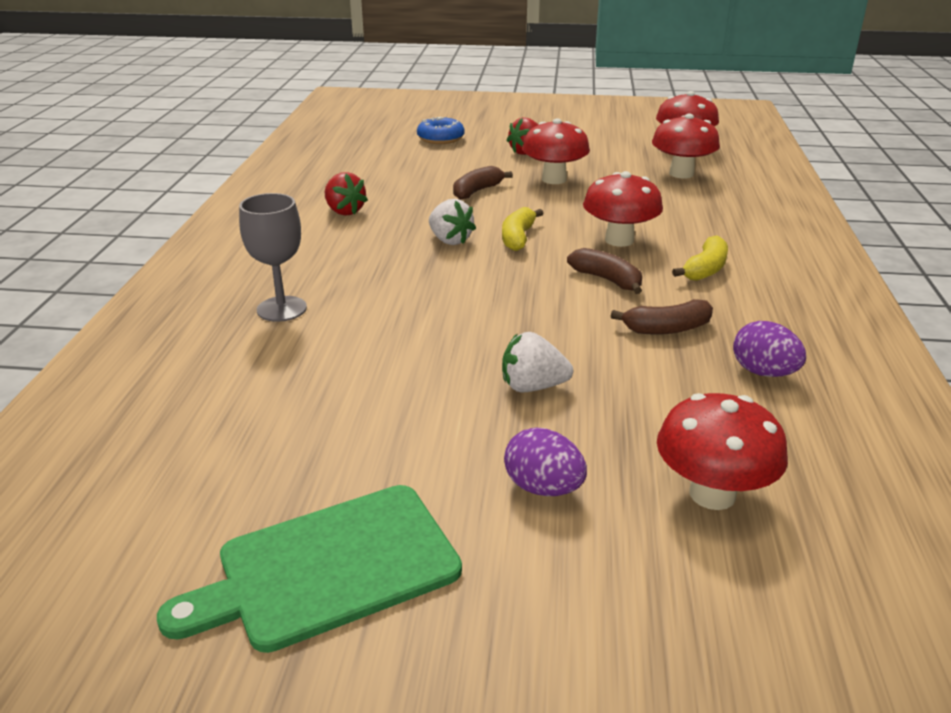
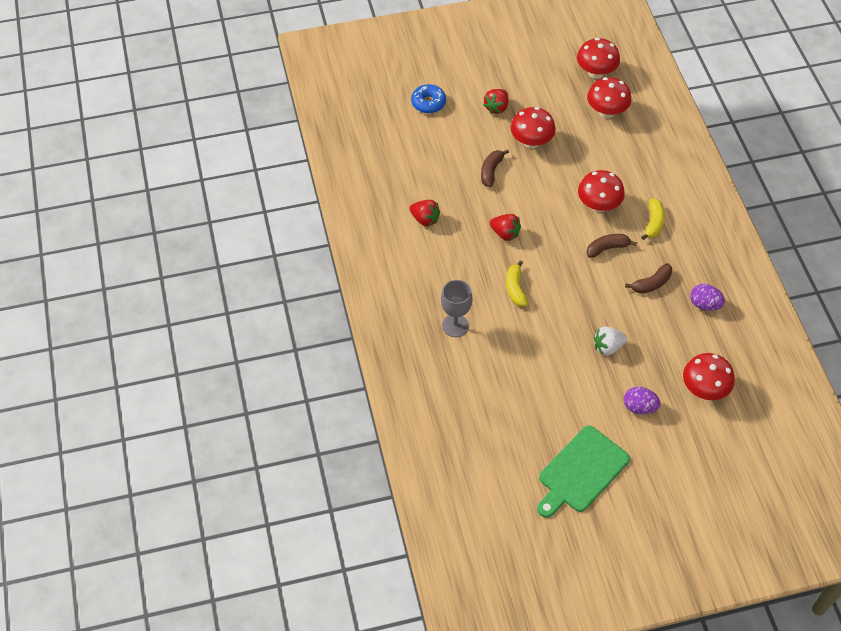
camera: 20 degrees left, 25 degrees up
(450, 240) = (505, 233): white strawberry -> red strawberry
(518, 238) = (541, 219): yellow banana -> yellow banana (515, 289)
(607, 280) = (607, 248): brown banana -> brown banana turned 45 degrees counterclockwise

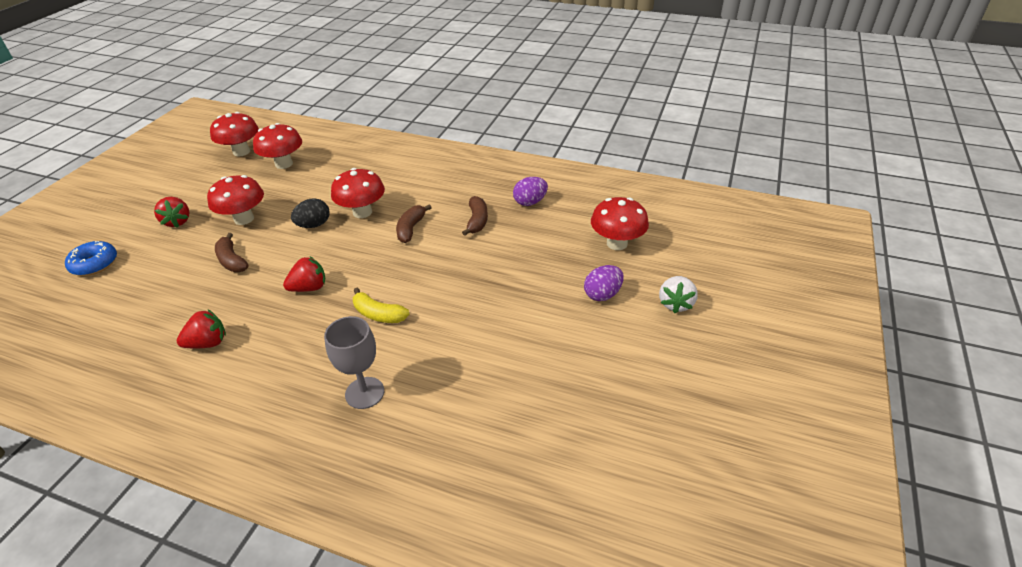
camera: 55 degrees left, 15 degrees down
(560, 187) = (314, 225): none -> black egg
(581, 471) = (649, 381): green cutting board -> none
(608, 347) = (515, 282): white strawberry -> white strawberry (675, 304)
(653, 223) = (419, 191): yellow banana -> none

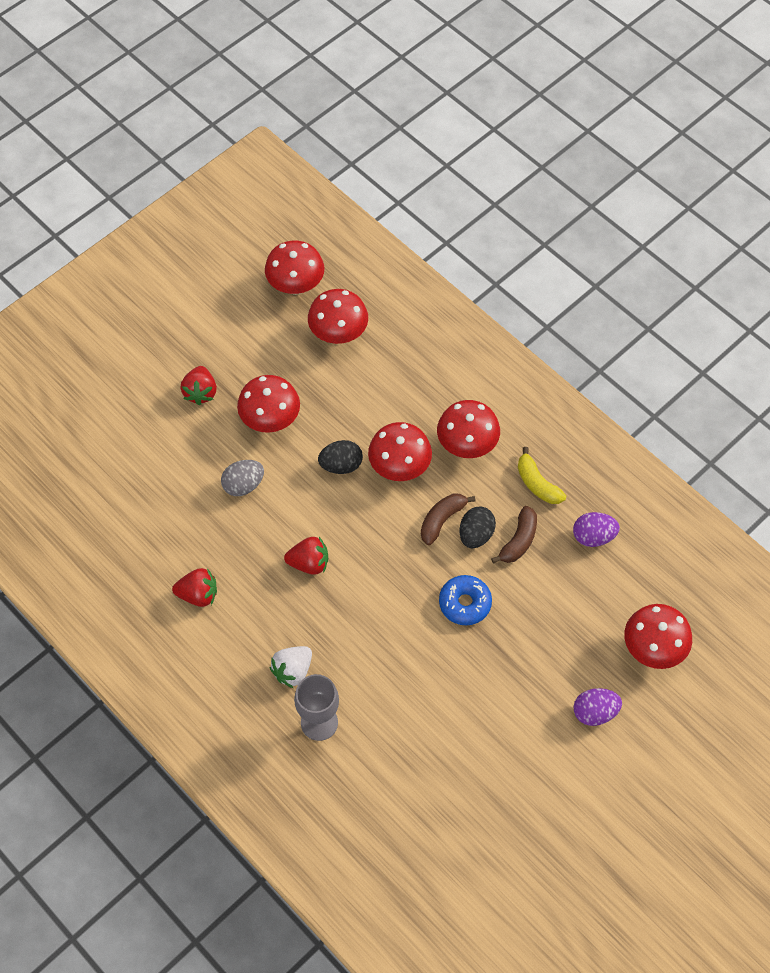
camera: 25 degrees right, 20 degrees up
(94, 264) = (110, 427): blue donut -> blue donut (465, 603)
(232, 261) = (243, 485): brown banana -> grey egg
(378, 314) = (364, 632): yellow banana -> yellow banana (537, 484)
(408, 187) = (467, 445): none -> red mushroom
(442, 228) = (476, 535): none -> black egg
(675, 304) = (661, 760): white strawberry -> white strawberry (292, 671)

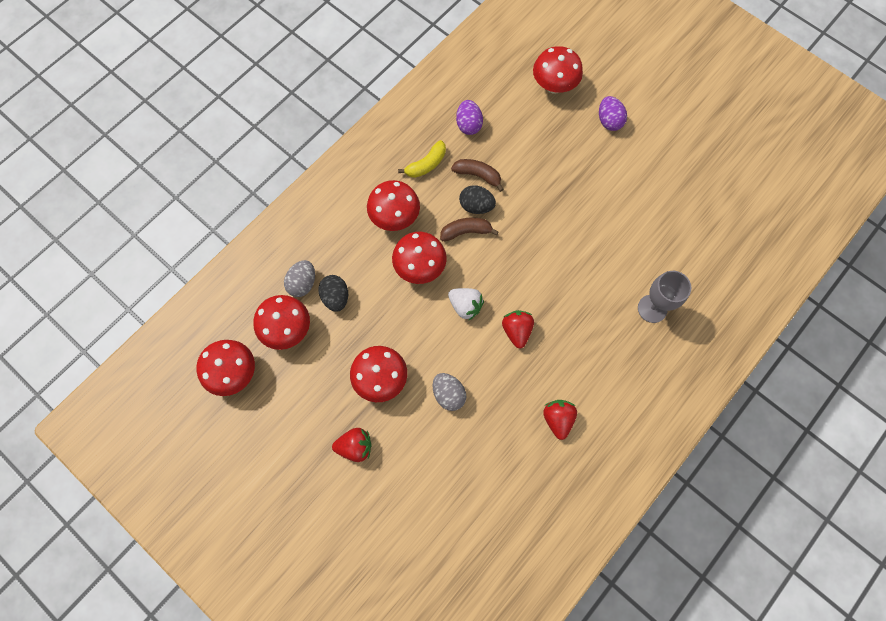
camera: 95 degrees left, 10 degrees up
(292, 671) = (613, 333): white strawberry -> white strawberry (465, 306)
(341, 465) = (422, 314): black egg -> black egg (336, 297)
(391, 349) = (302, 283): none -> grey egg
(442, 520) = (466, 232): brown banana -> brown banana turned 135 degrees clockwise
(465, 603) = (536, 211): blue donut -> none

